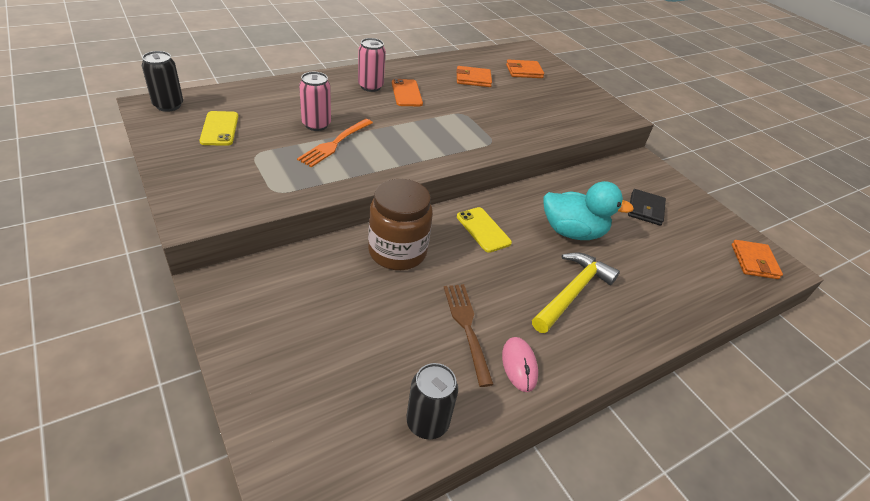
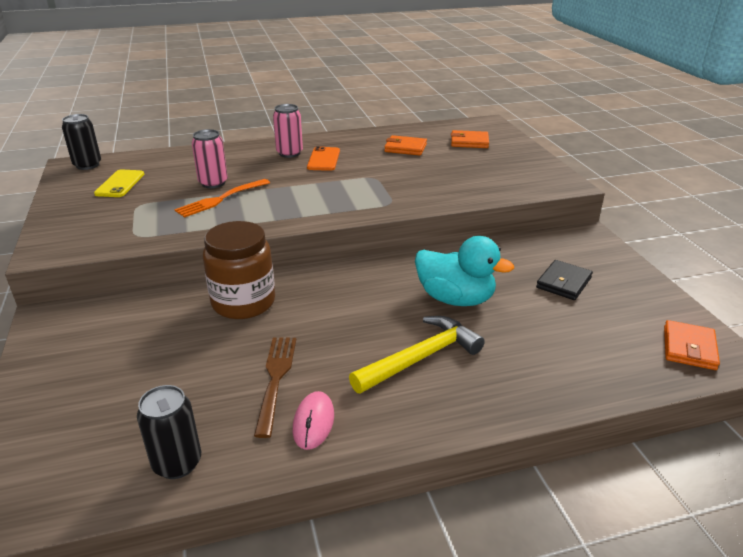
camera: 20 degrees right, 10 degrees down
(483, 230) = (350, 289): yellow phone -> none

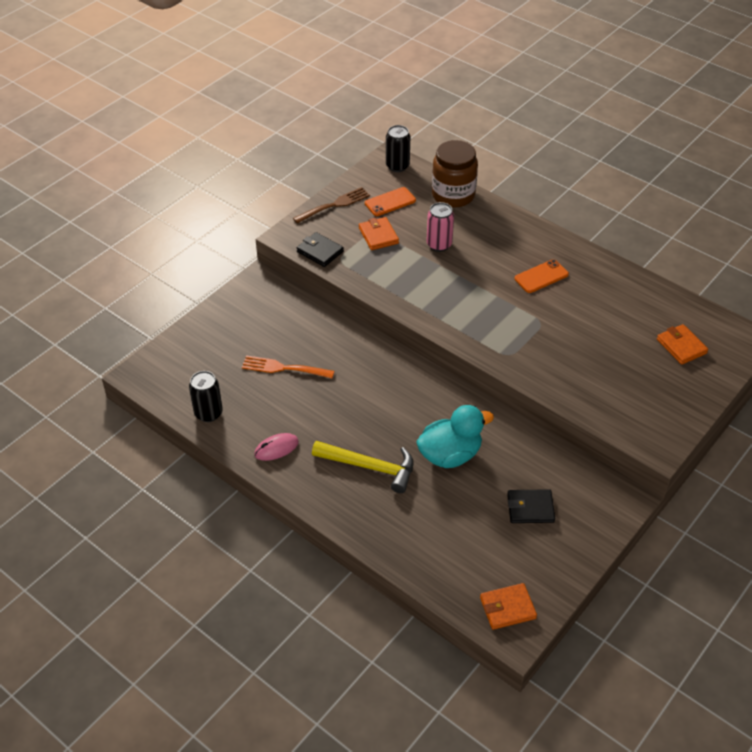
camera: 55 degrees right, 15 degrees up
(104, 242) = (320, 251): none -> black wallet
(120, 184) = (390, 202): yellow phone -> orange phone
(221, 199) = (422, 264): orange fork -> orange fork (284, 368)
(243, 302) = (348, 352): brown jar -> brown jar (453, 195)
(276, 380) = (294, 412): brown fork -> brown fork (334, 205)
(289, 153) = (530, 251): pink can -> none
(405, 148) = (618, 312): orange wallet -> orange wallet (378, 236)
(455, 299) = (450, 455): turquoise duck -> turquoise duck turned 105 degrees counterclockwise

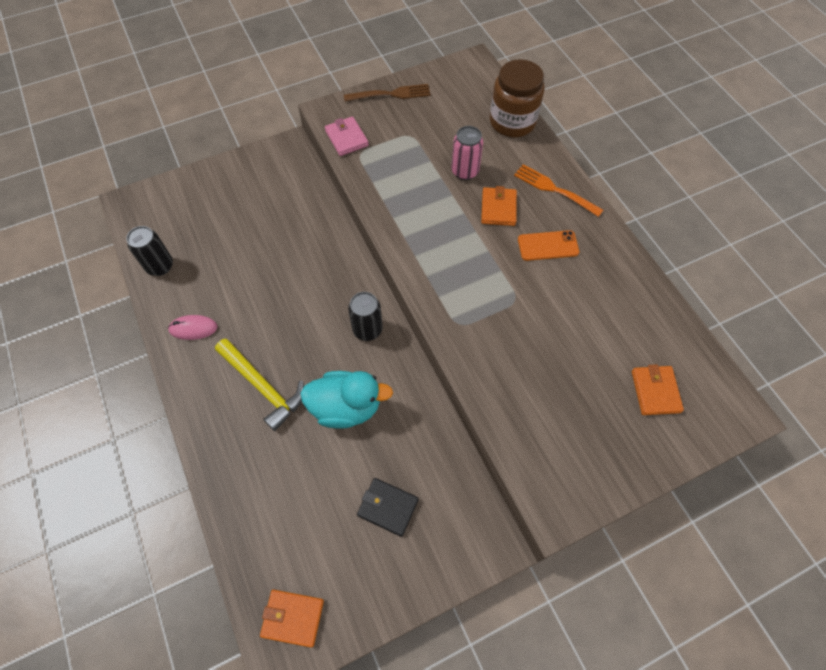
camera: 25 degrees right, 15 degrees up
(284, 368) = (254, 246): orange fork -> orange fork (555, 190)
(320, 251) = (346, 138): black wallet -> pink wallet
(378, 236) = (412, 141): orange wallet -> orange wallet (498, 208)
(390, 202) = (445, 109): orange phone -> none
(397, 166) = (476, 73): black can -> black can (367, 329)

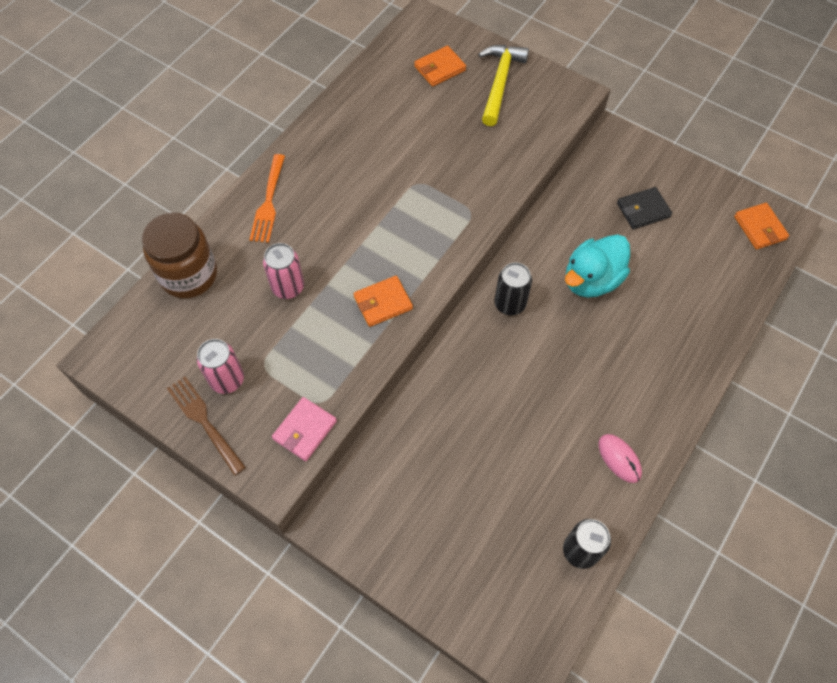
camera: 120 degrees left, 0 degrees up
(263, 386) = (624, 356): yellow hammer -> yellow hammer (499, 83)
(346, 407) = (591, 280): turquoise duck -> turquoise duck turned 105 degrees counterclockwise
(387, 507) = (643, 210): black wallet -> black wallet turned 75 degrees clockwise
(412, 114) = (227, 380): none -> pink can
(498, 208) = (321, 237): orange wallet -> orange wallet (383, 303)
(548, 246) = (342, 182): orange phone -> none

